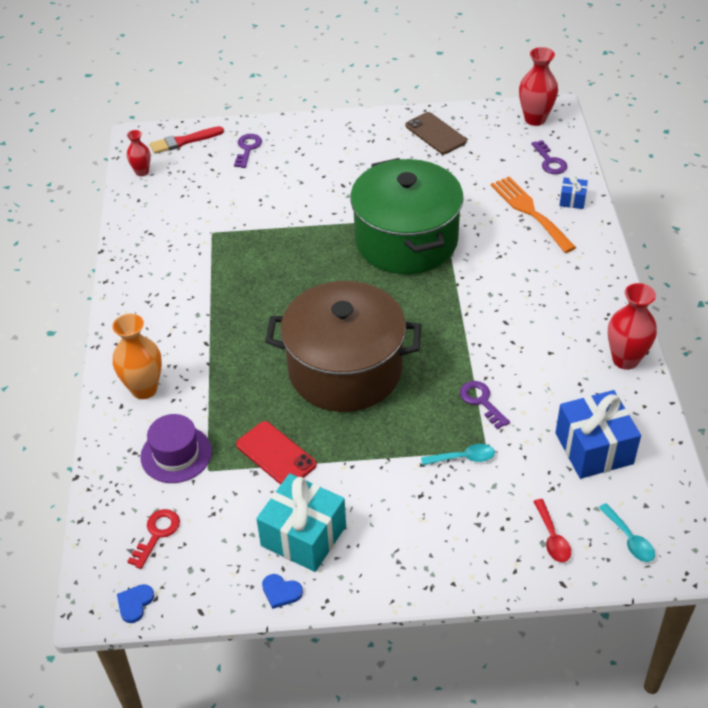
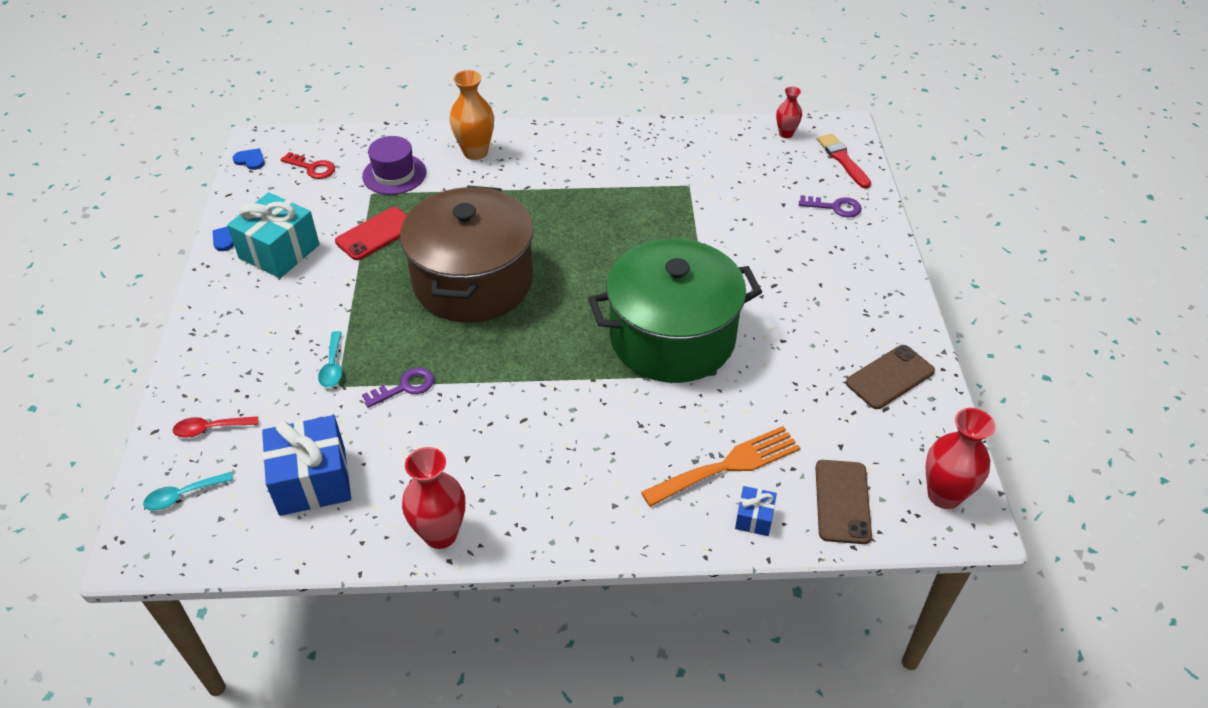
camera: 90 degrees right, 0 degrees up
(549, 161) = (842, 501): purple key -> brown phone

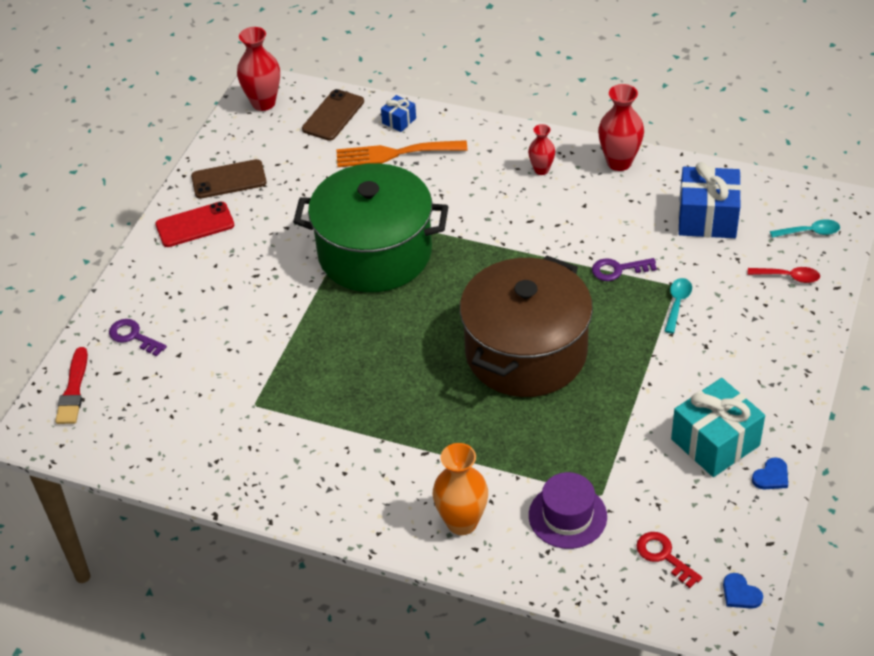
camera: 155 degrees left, 0 degrees up
(376, 234) = (608, 436): red phone -> red phone (195, 225)
(786, 134) = (100, 443): red vase -> red vase (541, 170)

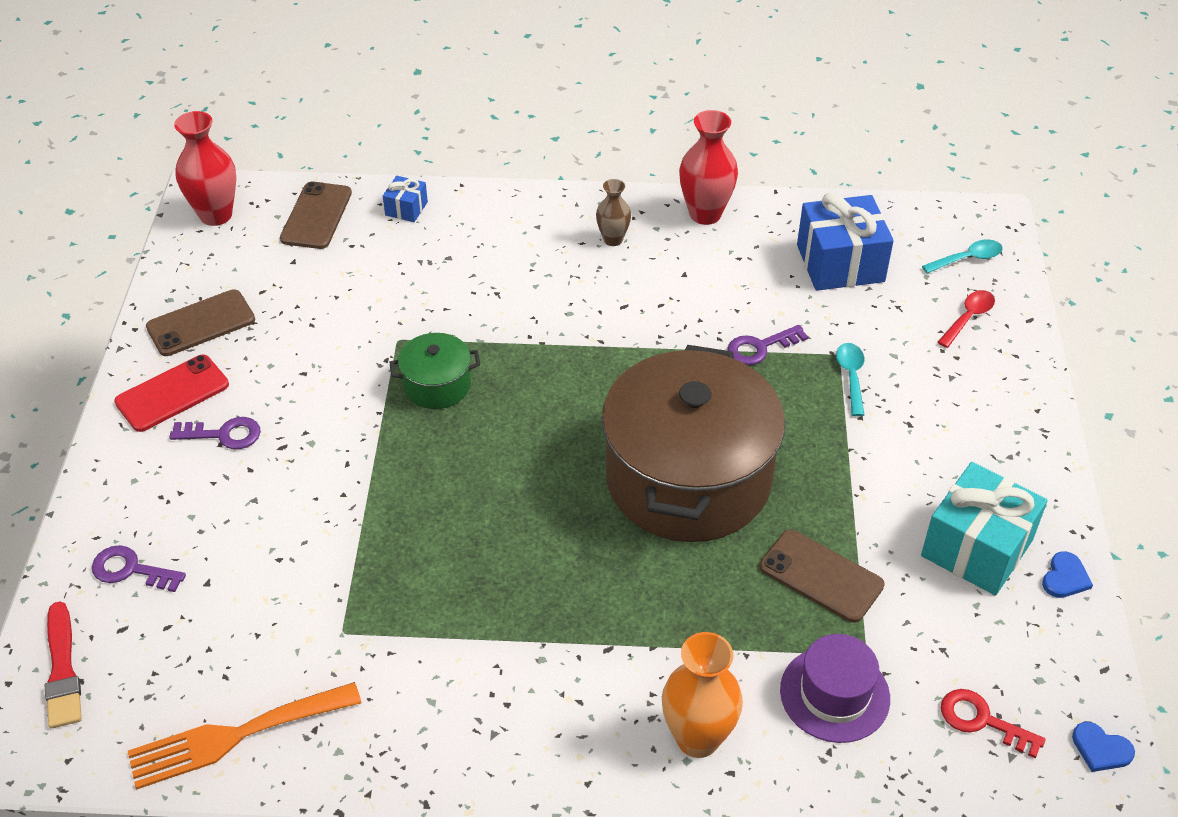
camera: 20 degrees left, 0 degrees up
(219, 259) = (223, 434): none -> purple key
(375, 253) = (437, 385): green pot -> green pot, size x0.43
(394, 154) = (415, 251): orange fork -> orange fork (234, 736)
(541, 170) = (613, 239): red vase -> brown vase
(592, 437) = (821, 576): none -> brown phone
(788, 277) = (968, 317): red spoon -> red spoon turned 45 degrees counterclockwise

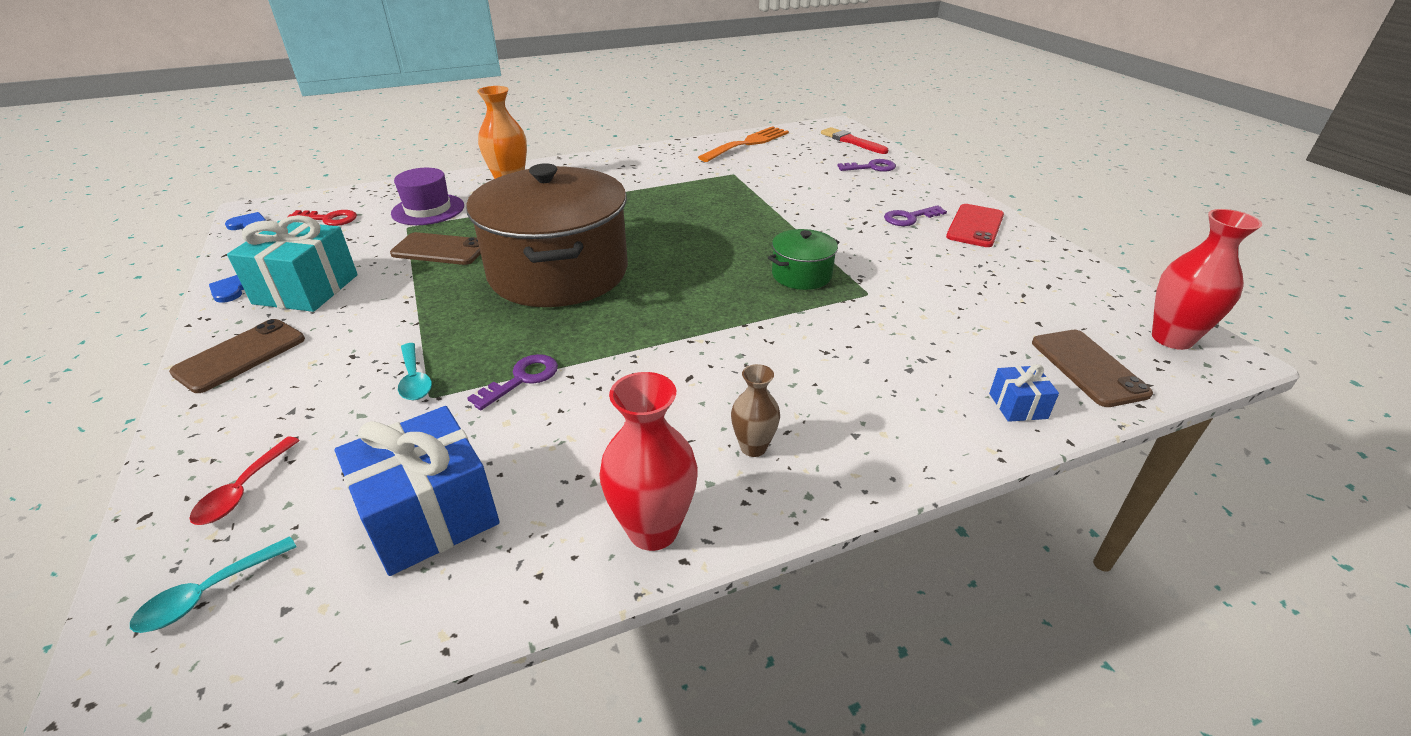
camera: 155 degrees right, 10 degrees down
(201, 323) = (1028, 263): brown phone -> brown phone (240, 356)

